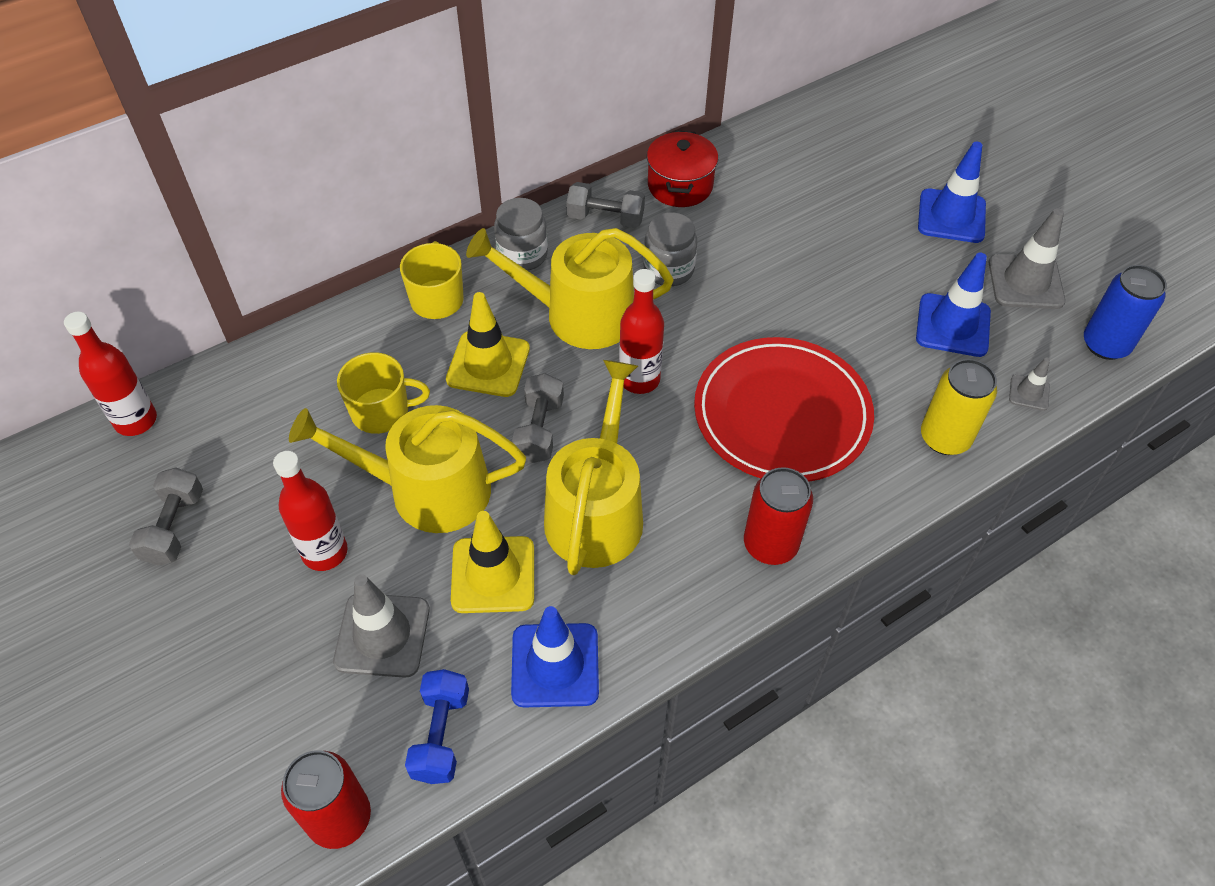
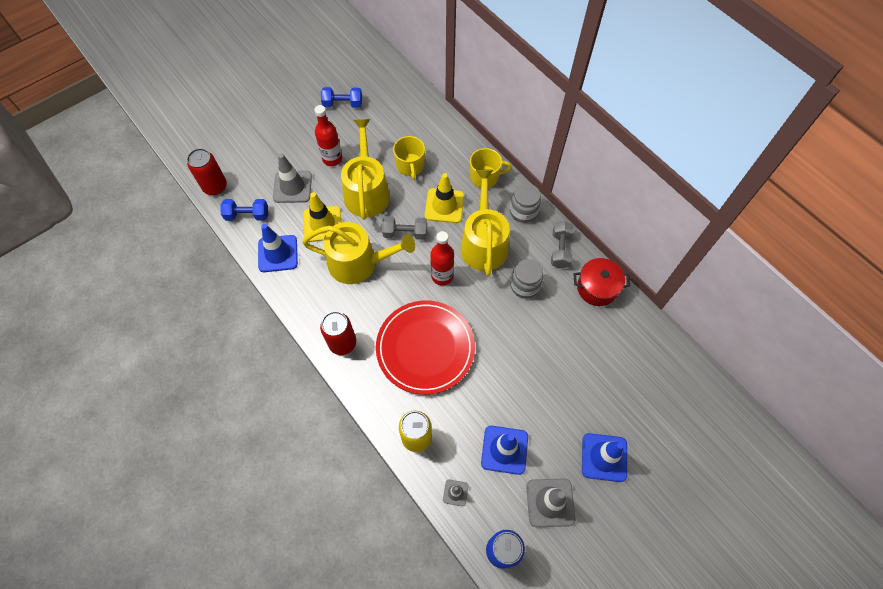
camera: 85 degrees right, 10 degrees up
(136, 420) = (397, 77): red bottle -> none
(174, 527) = (343, 104): grey dumbbell -> blue dumbbell

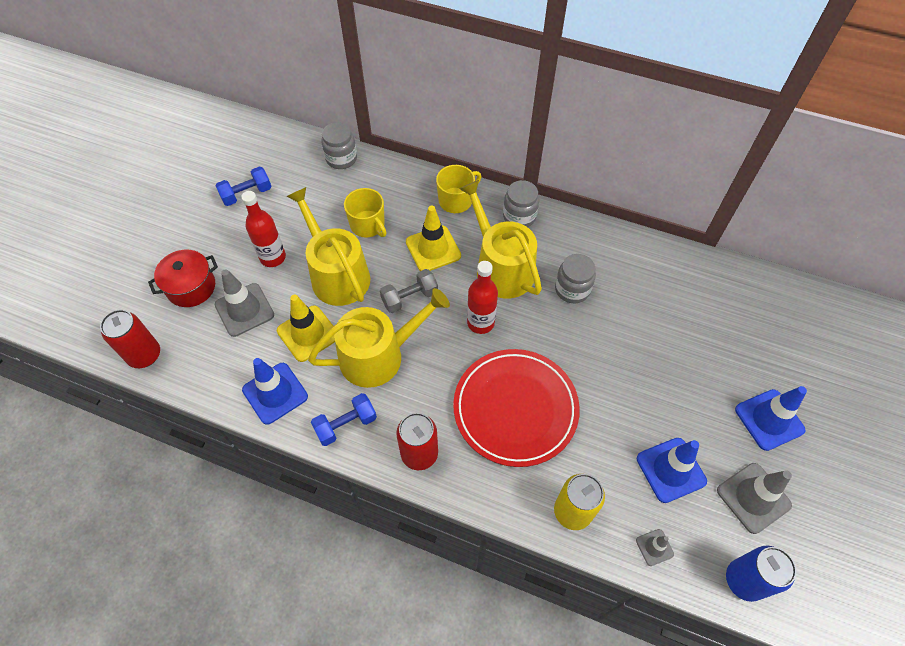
camera: 30 degrees left, 5 degrees down
(247, 215) = (208, 368): blue dumbbell -> blue dumbbell (346, 424)
(423, 106) = (341, 158): none -> grey jar
(560, 250) = (581, 236): grey dumbbell -> none
(597, 288) = (643, 256): red pot -> red pot (191, 287)

